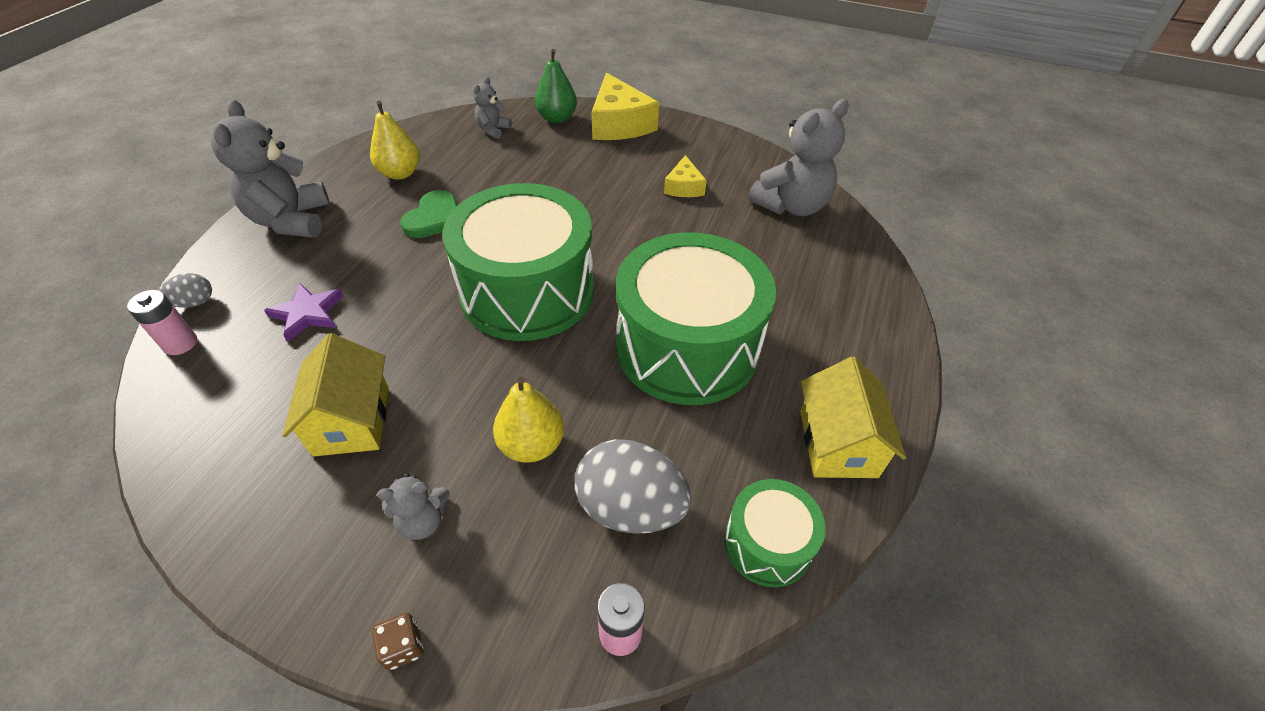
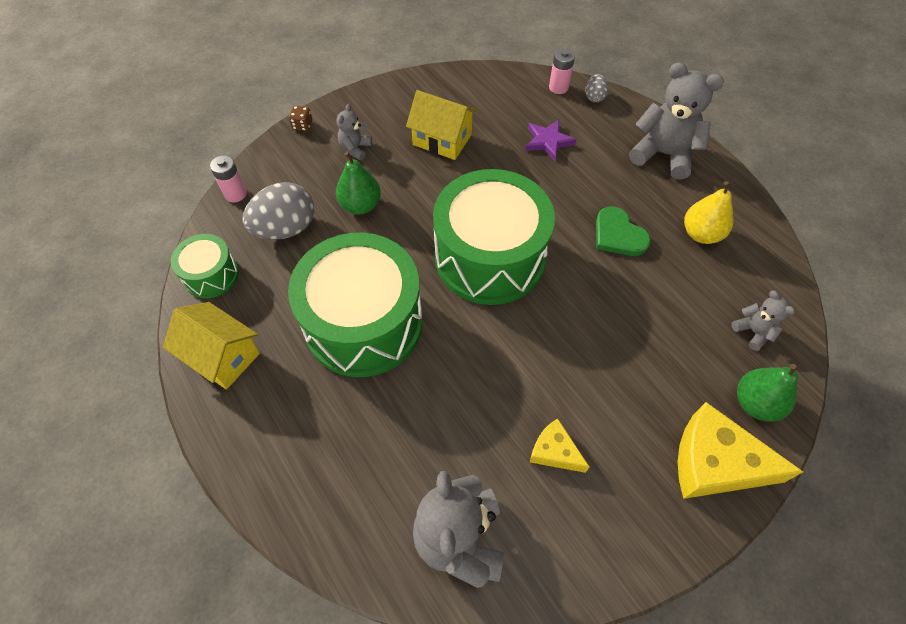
camera: 125 degrees right, 10 degrees up
(532, 445) = (360, 205): yellow pear -> green pear

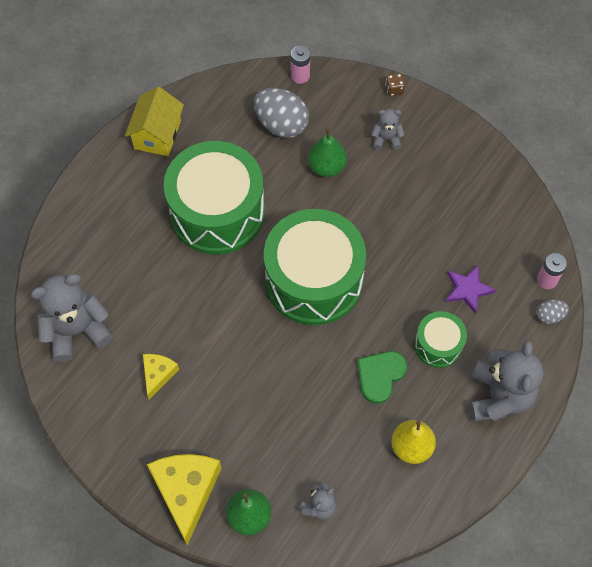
camera: 70 degrees right, 5 degrees up
(211, 275) = (220, 96): green drum -> green drum (438, 345)
(442, 140) = (428, 202): yellow house -> none

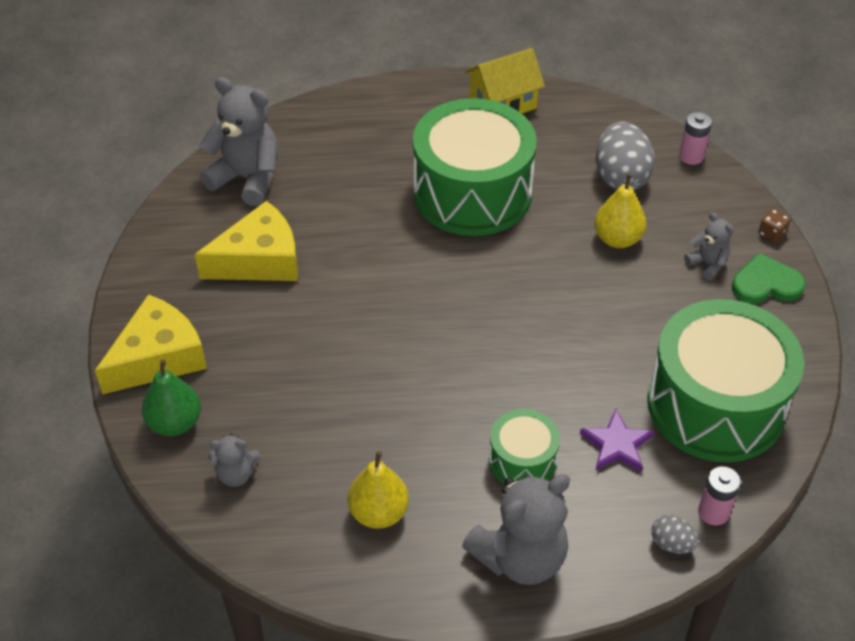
camera: 50 degrees right, 15 degrees down
(158, 374) = (259, 260): yellow cheese -> yellow cheese, size x1.86
(314, 280) = (482, 309): green drum -> green drum (716, 405)
(326, 167) = (617, 239): green pear -> yellow pear
(380, 376) = (433, 432): green heart -> green heart (766, 284)

